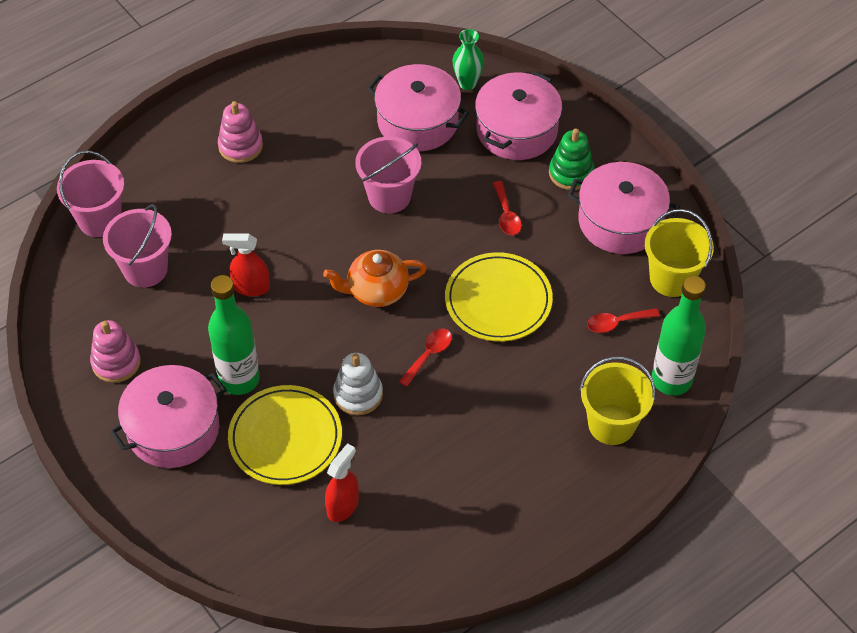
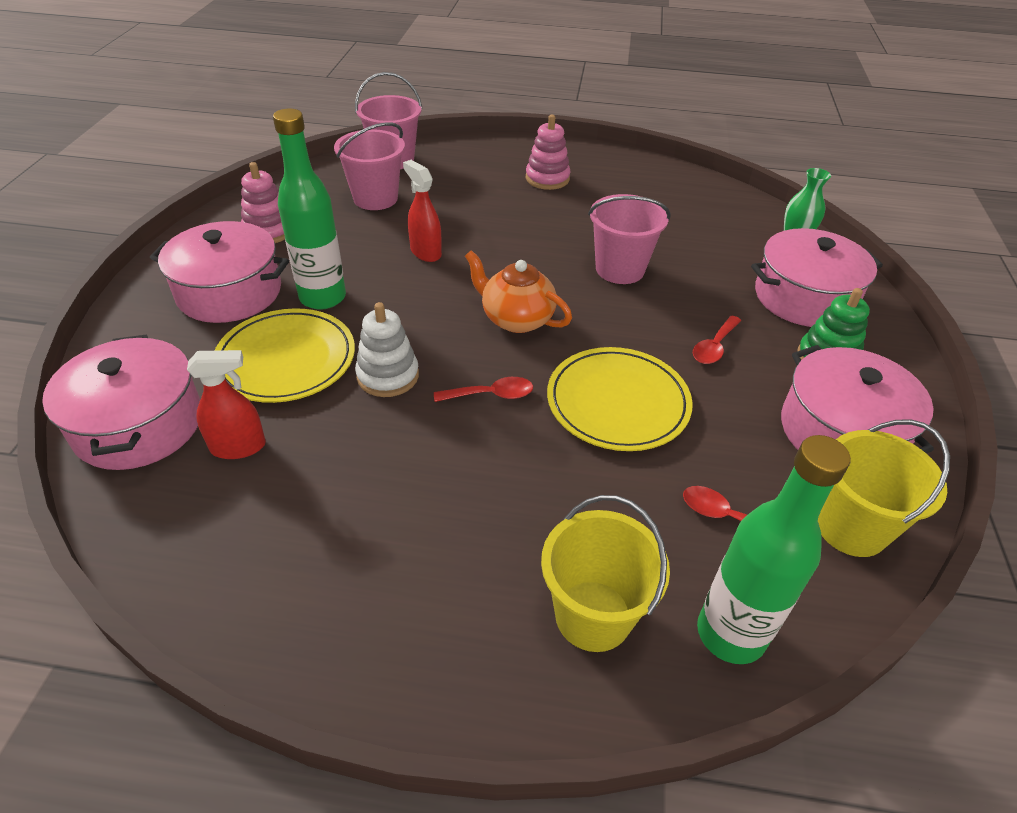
camera: 45 degrees right, 10 degrees down
(417, 122) = (712, 241): pink pot -> pink pot (138, 424)

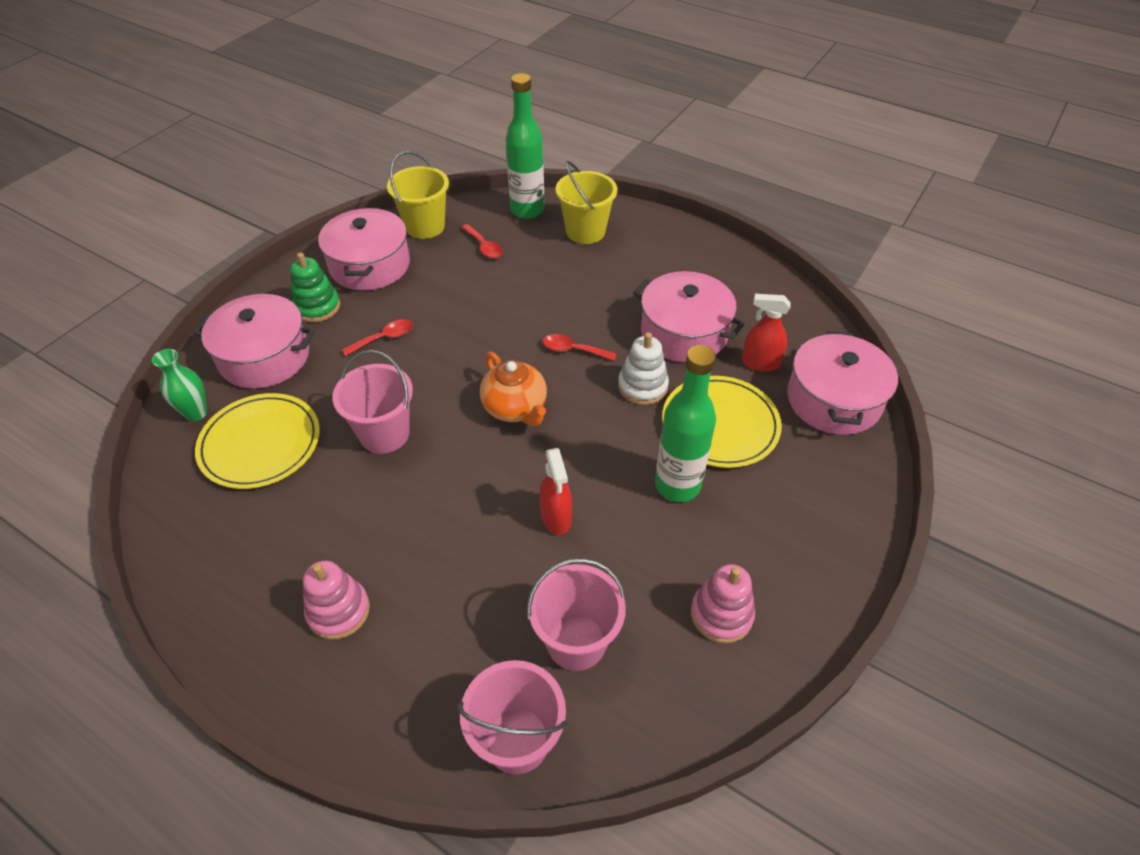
camera: 155 degrees left, 5 degrees up
(229, 292) = (768, 521): pink pot -> pink pot (684, 333)
(617, 402) = (490, 320): yellow plate -> yellow plate (260, 444)

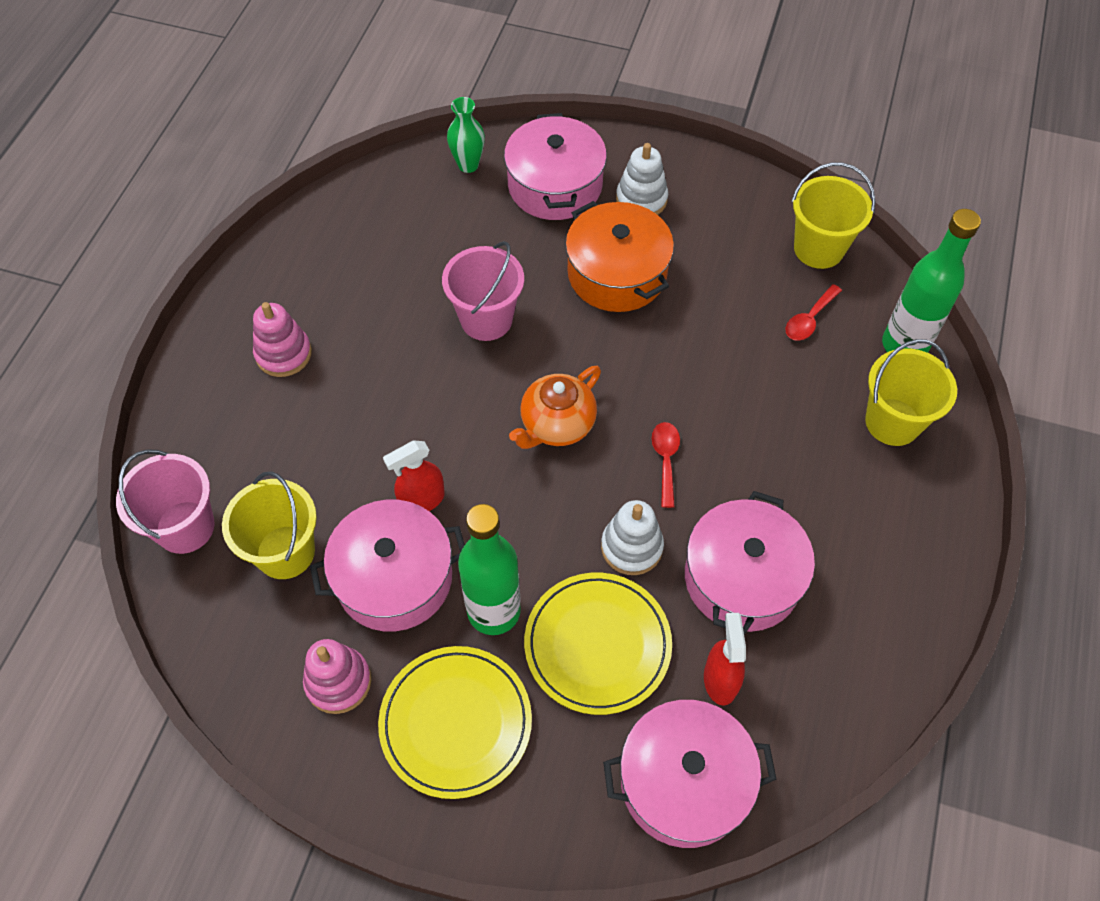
camera: 75 degrees right, 10 degrees up
(260, 444) = (446, 227): yellow plate -> yellow plate (456, 723)
(317, 307) = (641, 199): green stacking toy -> white stacking toy
(370, 265) = (726, 220): pink pot -> pink pot (394, 578)
(384, 338) = (617, 273): red spoon -> orange pot
(576, 641) = (285, 552): pink bucket -> yellow bucket

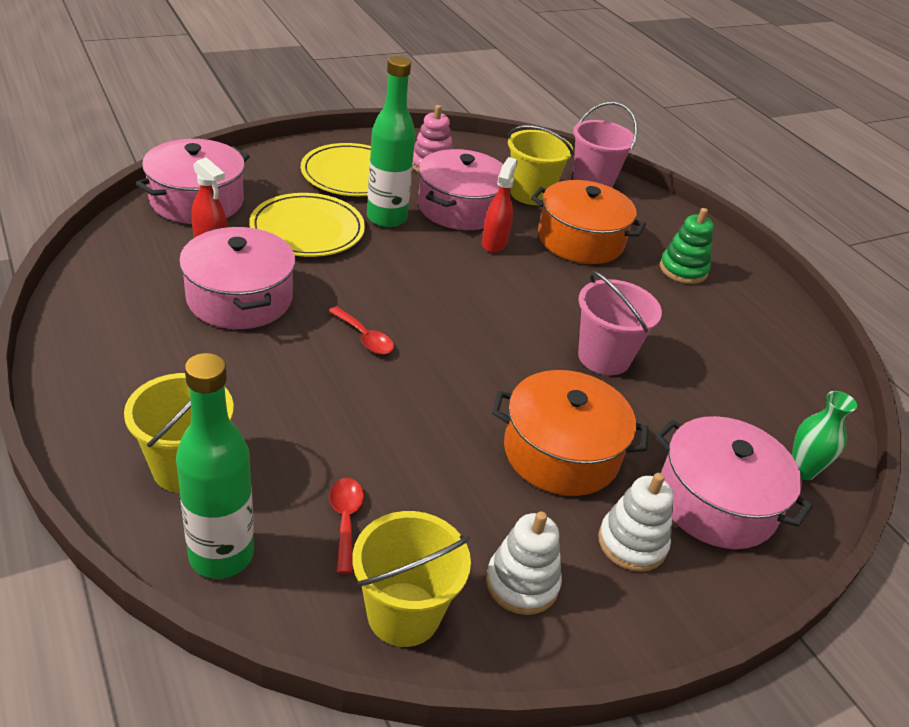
camera: 130 degrees right, 20 degrees down
(283, 354) = (683, 270): pink stacking toy -> green stacking toy
(328, 450) = (580, 240): none -> orange pot
(556, 425) = (466, 319): orange teapot -> none
(631, 547) = (335, 280): white stacking toy -> white stacking toy (522, 583)

